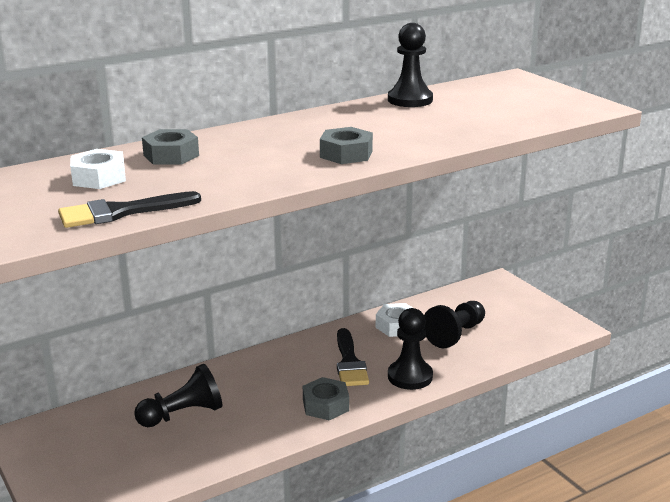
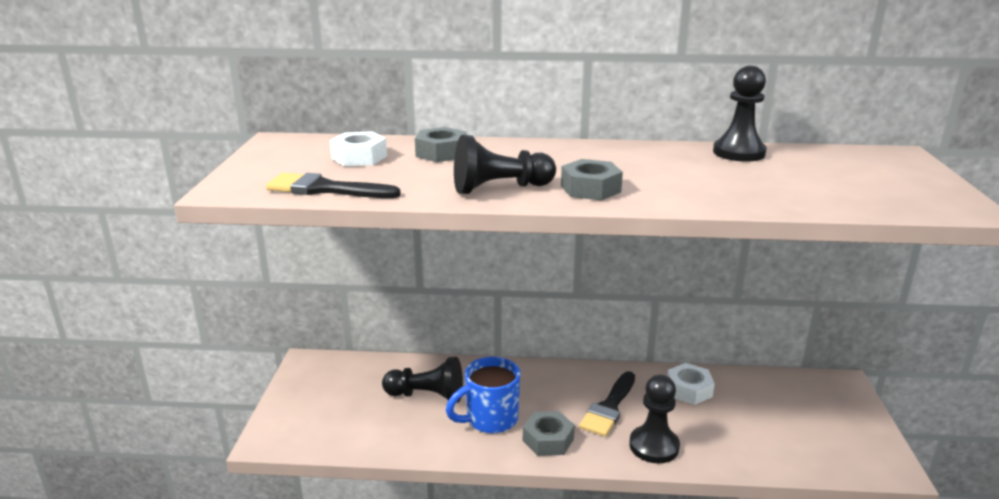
camera: 35 degrees right, 0 degrees up
(261, 410) = (490, 420): none -> blue mug
(455, 334) = (742, 422): black pawn -> black pawn (500, 188)

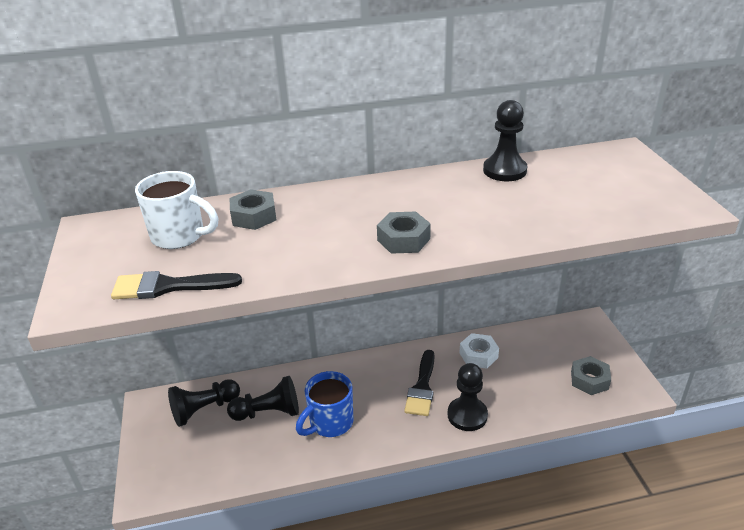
camera: 15 degrees left, 10 degrees up
(359, 157) = (180, 236): white nut -> white mug
(500, 188) = (327, 254): black pawn -> black pawn (204, 409)
(548, 440) = (383, 430): grey nut -> grey nut (589, 380)

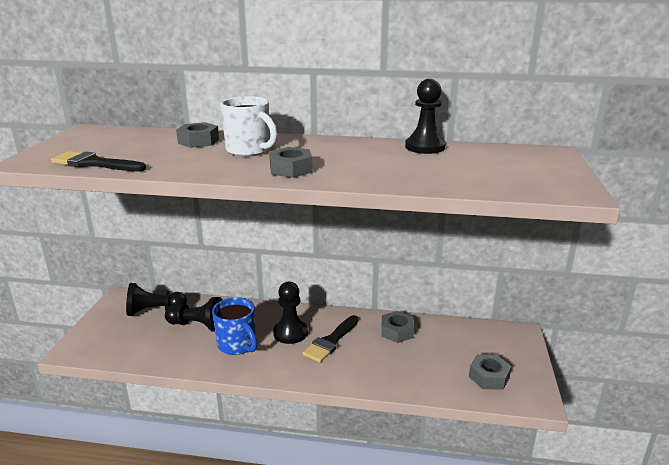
camera: 20 degrees right, 10 degrees down
(180, 236) = (136, 143): white mug -> white mug (249, 151)
(330, 423) = (238, 345): blue mug -> blue mug turned 105 degrees counterclockwise
(467, 415) = (354, 372): black pawn -> black pawn (290, 333)
(478, 355) = (397, 331): white nut -> grey nut

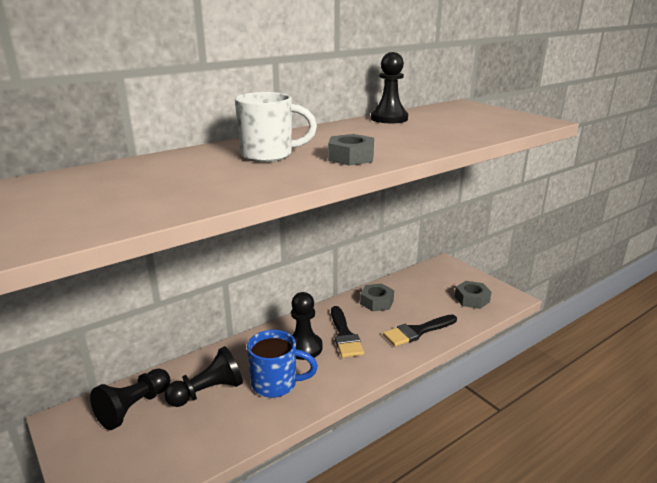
camera: 45 degrees left, 0 degrees up
(94, 164) = (138, 213): black brush -> black brush (417, 331)
(198, 141) = (190, 162): grey nut -> none

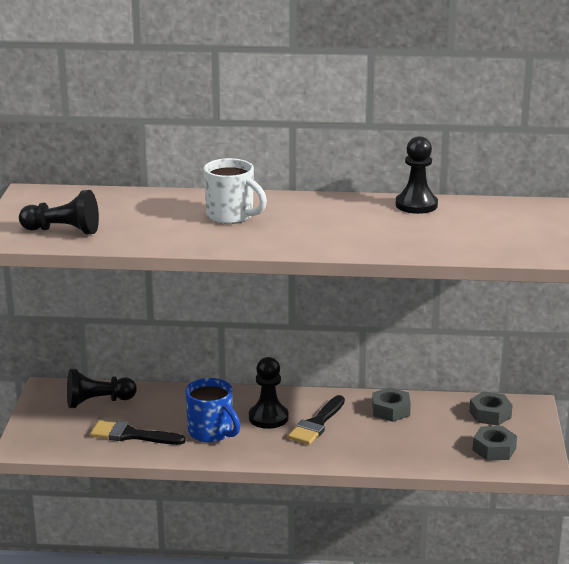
camera: 40 degrees right, 0 degrees up
(208, 392) = (157, 415): black pawn -> black pawn (63, 231)
(351, 157) = (284, 238): grey nut -> grey nut (490, 414)
(417, 331) = (387, 450): black brush -> black brush (131, 435)

